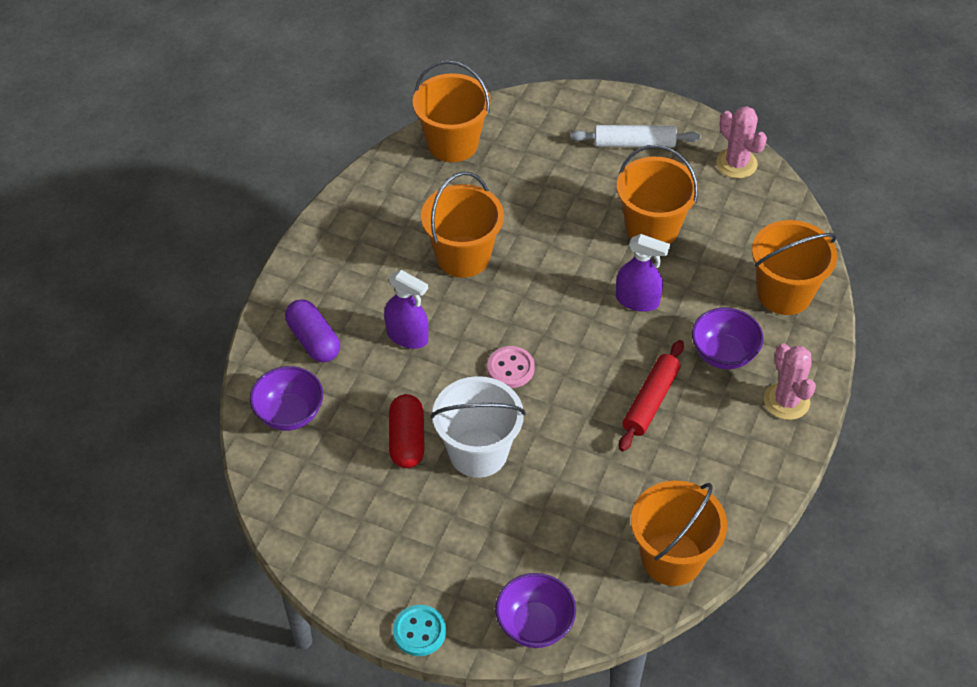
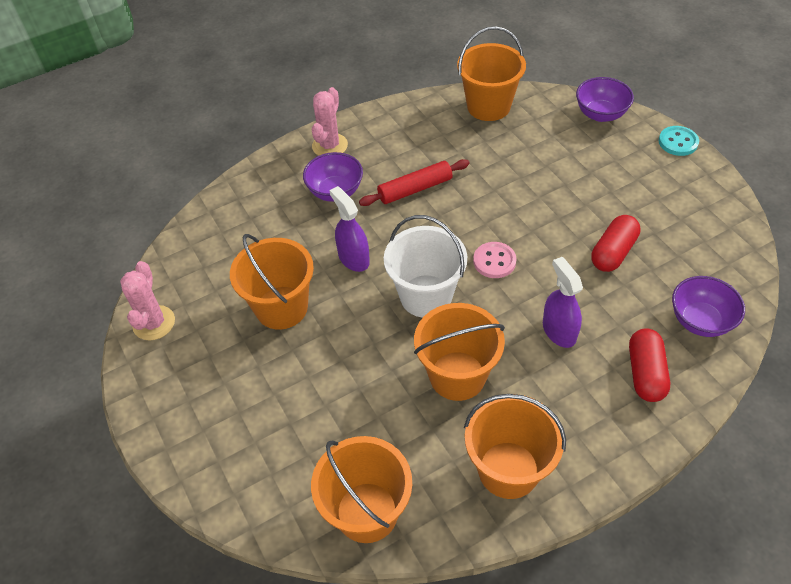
camera: 140 degrees left, 0 degrees up
(314, 340) = (645, 373): purple capsule -> red capsule
(478, 452) = (564, 218): white bucket -> white bucket (426, 296)
(634, 143) = (207, 397): white rolling pin -> none
(784, 293) = (249, 206): orange bucket -> orange bucket (508, 469)

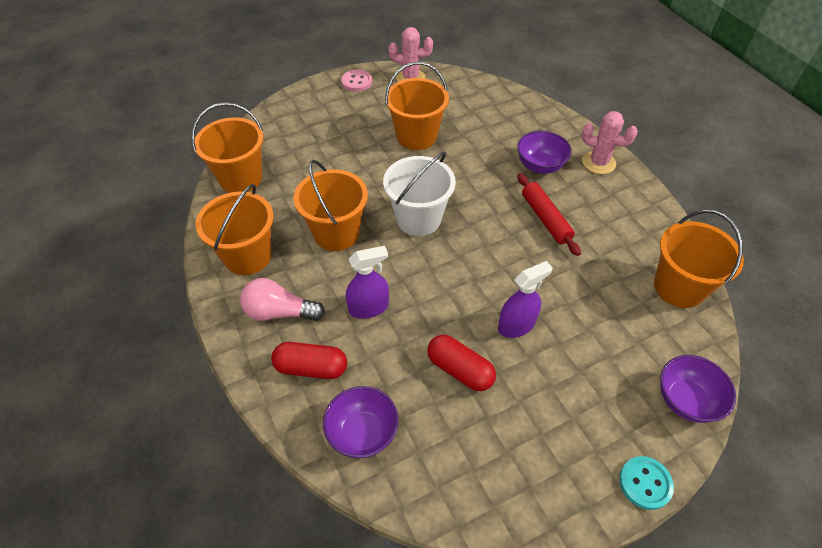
camera: 90 degrees right, 0 degrees up
(353, 258) = (462, 176): purple spray bottle -> purple spray bottle (516, 325)
(494, 261) = (454, 269): pink button -> pink button (356, 82)
(584, 416) = (280, 312): none -> pink light bulb

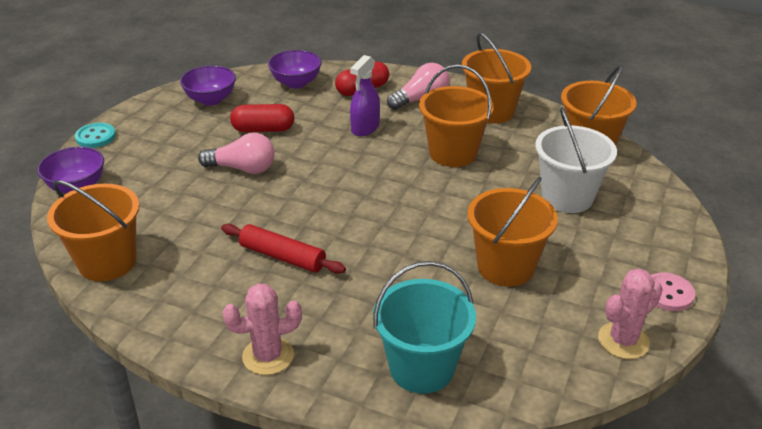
camera: 140 degrees right, 15 degrees down
(418, 219) = (401, 195): white bucket -> white bucket (567, 197)
(516, 325) = (243, 168): purple spray bottle -> pink light bulb
(521, 116) = (422, 368): none -> turquoise bucket
(540, 166) = (336, 310): purple bowl -> purple bowl (211, 99)

